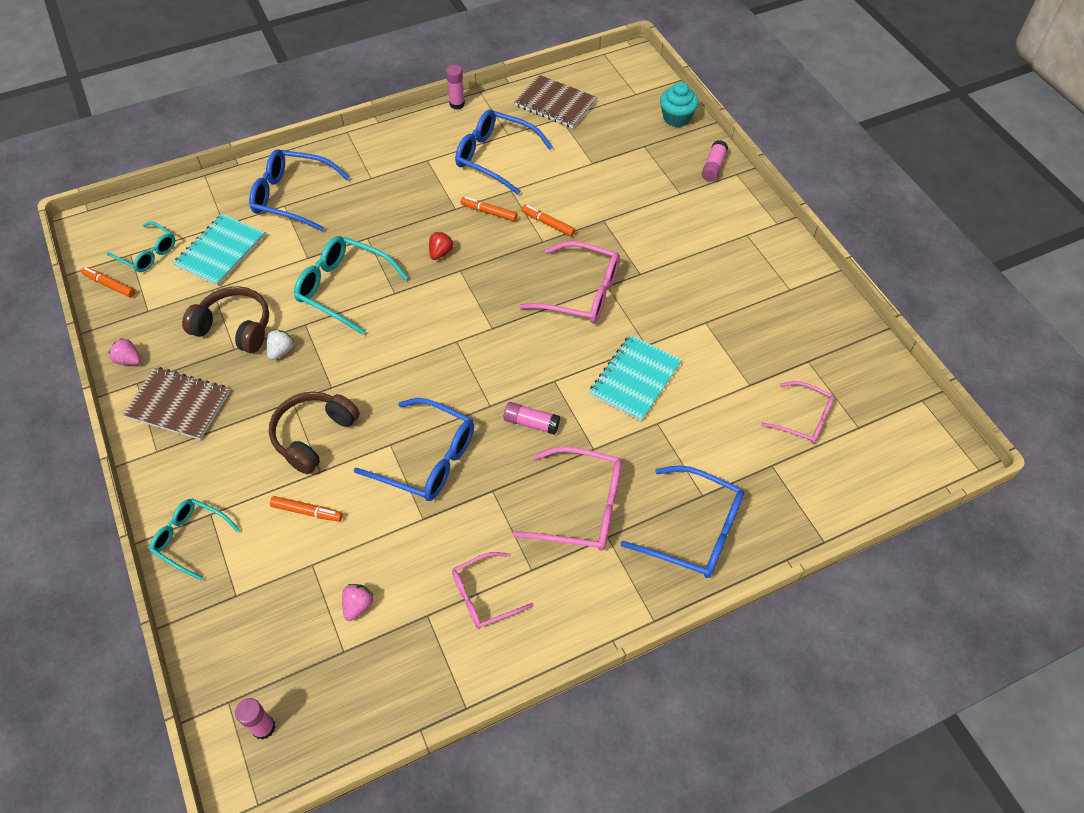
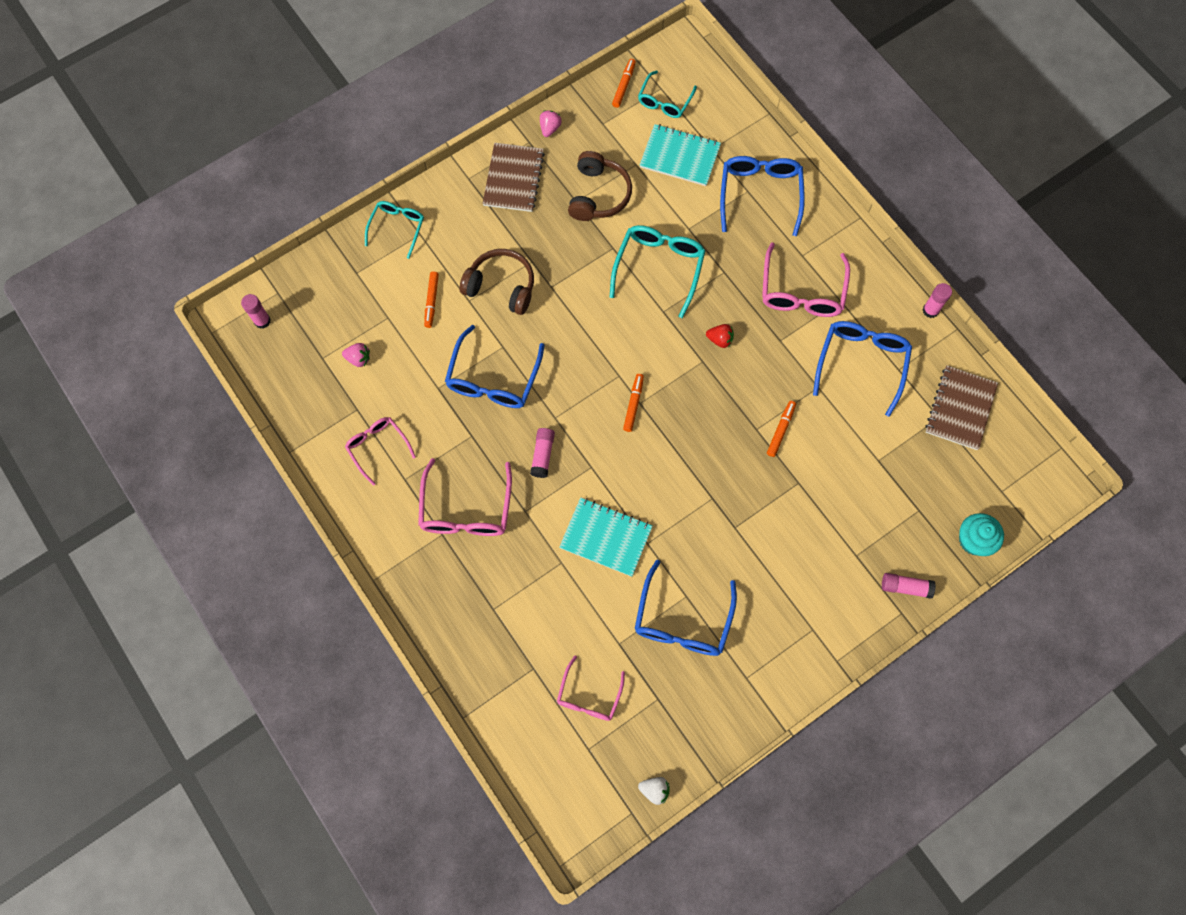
camera: 80 degrees right, 15 degrees up
(281, 351) = (581, 238): white strawberry -> white strawberry (654, 790)
(489, 212) = (783, 372): orange marker -> orange marker (633, 404)
(581, 292) = (698, 475): pink glasses -> pink glasses (802, 291)
(694, 530) = (457, 605): blue glasses -> blue glasses (682, 620)

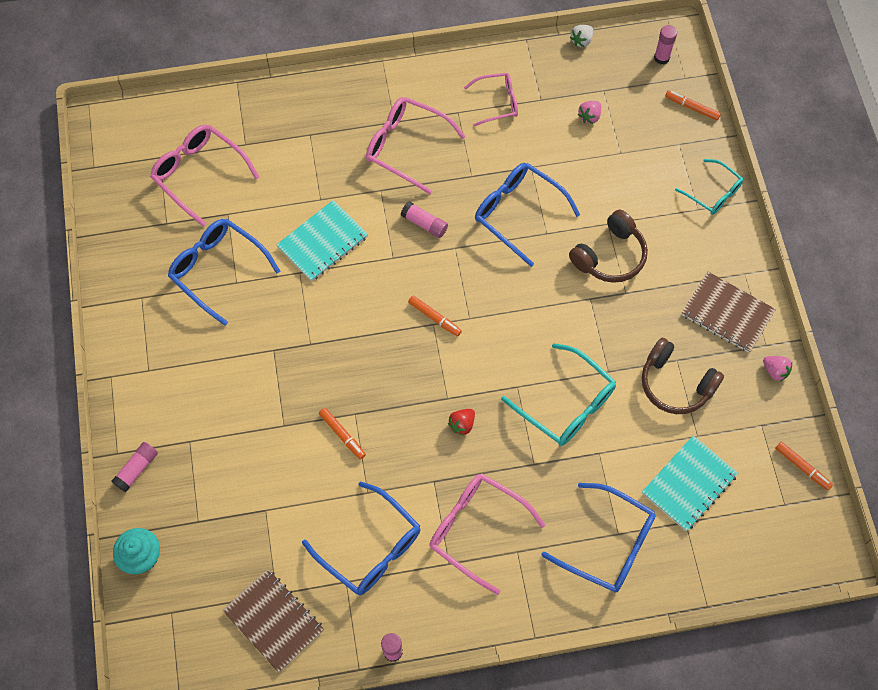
camera: 115 degrees right, 5 degrees down
(431, 301) = (621, 193): orange marker -> orange marker (692, 107)
(589, 696) = (199, 174): pink glasses -> pink glasses, size x1.58
(654, 790) = (99, 190): white strawberry -> white strawberry (581, 41)
(664, 101) = (766, 501): turquoise glasses -> none

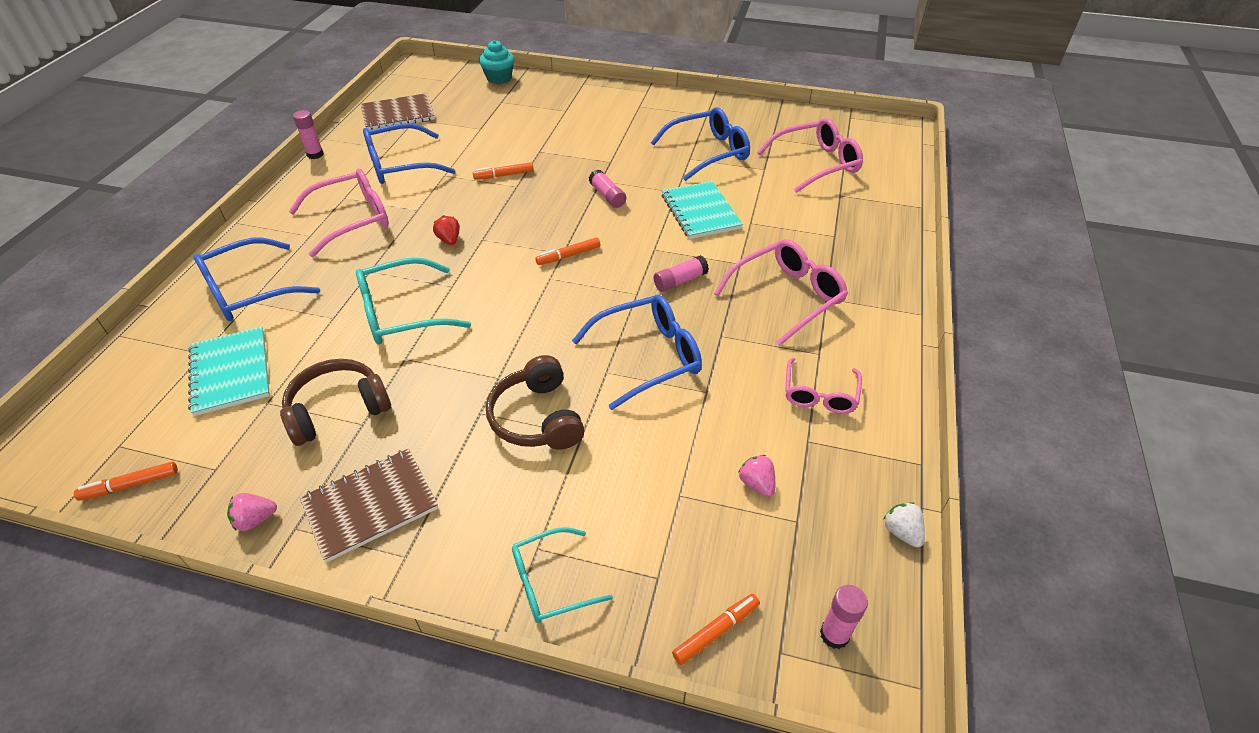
camera: 115 degrees right, 20 degrees down
(137, 469) = (564, 87): pink glue stick -> pink glue stick (607, 196)

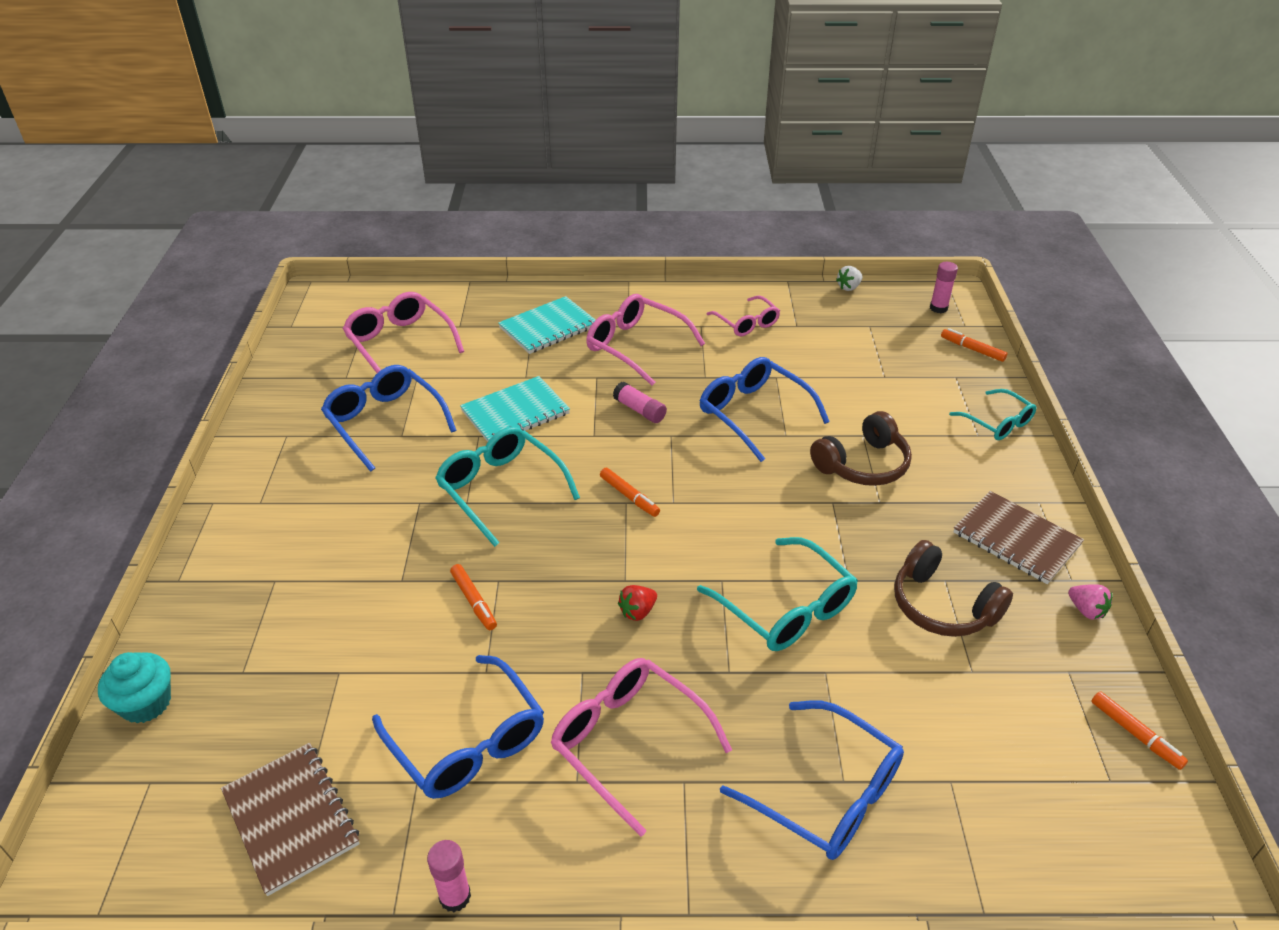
camera: 105 degrees left, 5 degrees down
(230, 372) = (958, 730): turquoise notebook -> turquoise notebook (548, 327)
(607, 196) = (501, 489): pink glue stick -> turquoise glasses
(756, 484) = (851, 344): pink strawberry -> none
(820, 394) = (746, 323): pink glasses -> pink glasses turned 60 degrees clockwise

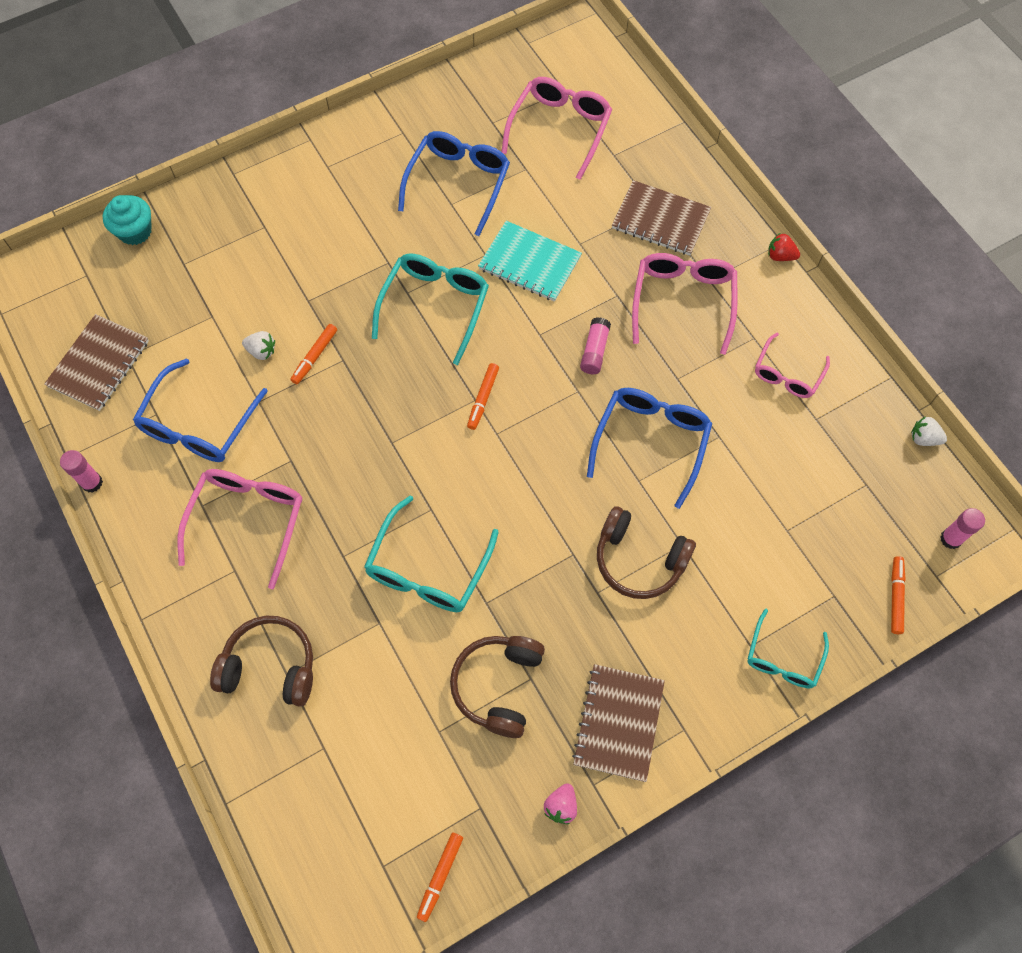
camera: 60 degrees right, 25 degrees up
(426, 644) = (261, 351): none -> white strawberry
(548, 327) = (660, 220): turquoise notebook -> brown notebook
(638, 611) = (365, 467): red strawberry -> red strawberry (780, 256)
(826, 793) = (270, 666): blue glasses -> brown headphones

